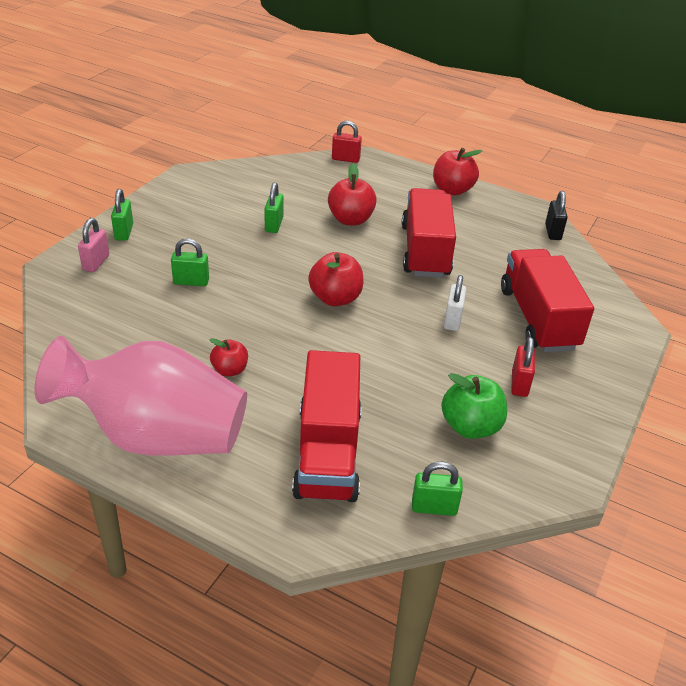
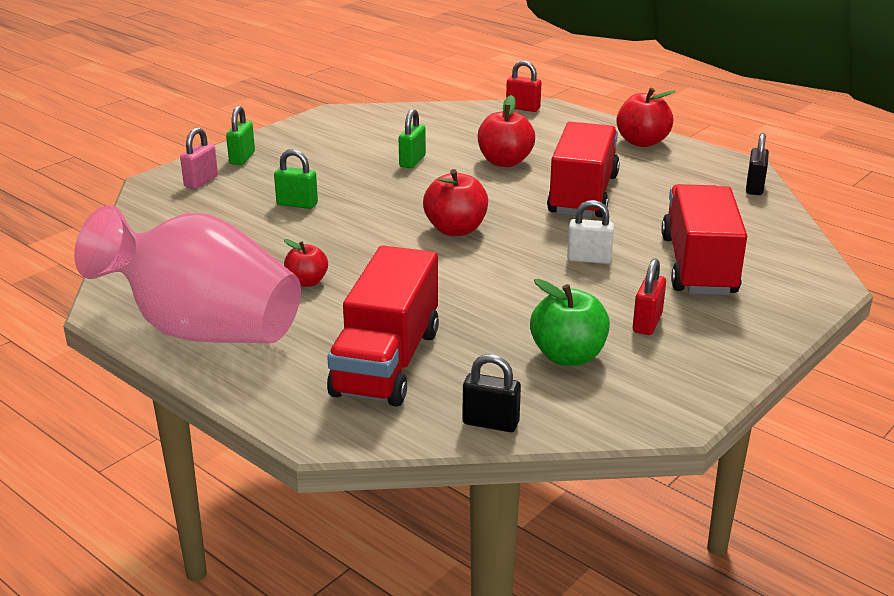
camera: 15 degrees right, 10 degrees down
(434, 507) = (490, 423): green padlock -> black padlock
(452, 320) = (589, 259): white padlock -> white padlock turned 75 degrees clockwise

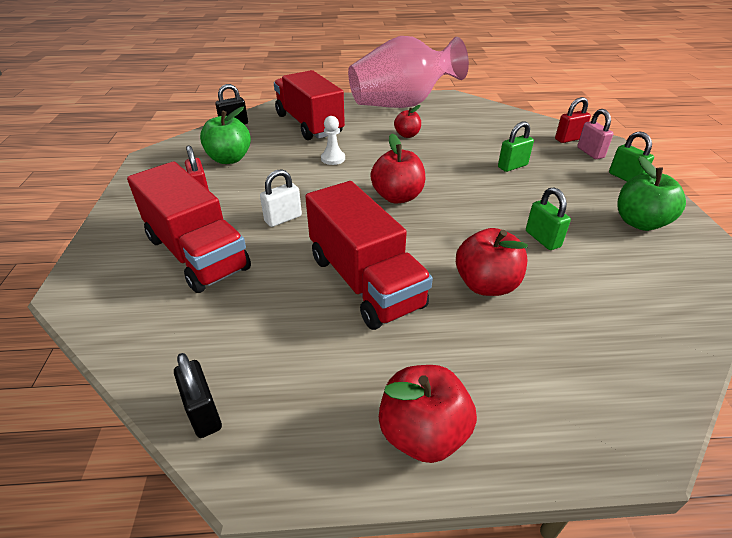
camera: 135 degrees right, 10 degrees up
(324, 140) = (639, 222): none -> green apple
(446, 295) = (333, 159): none -> white pawn
(523, 108) = (650, 411): red padlock -> red padlock (568, 139)

